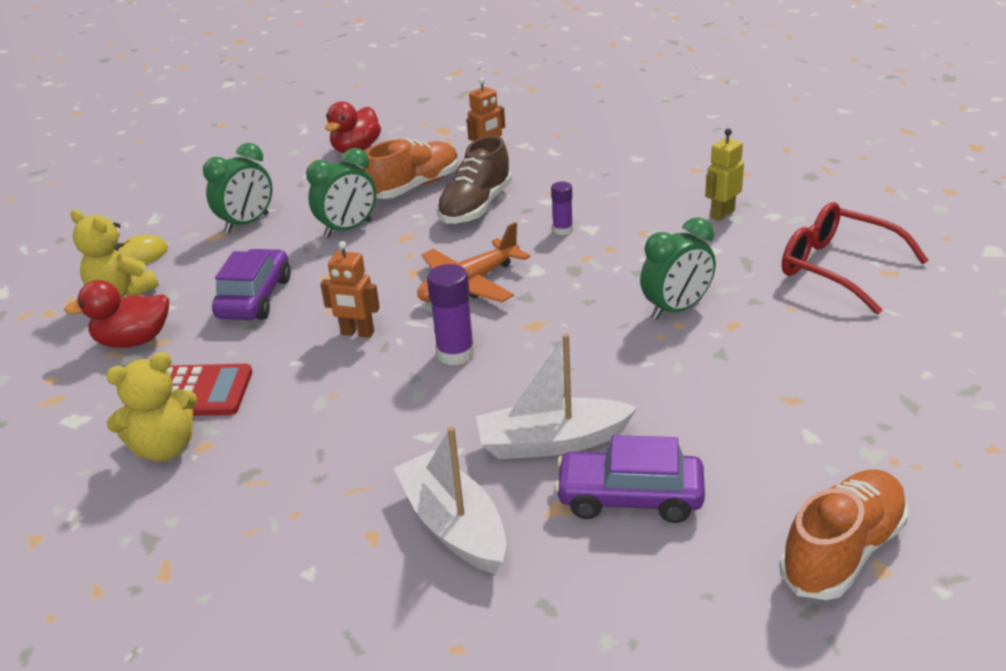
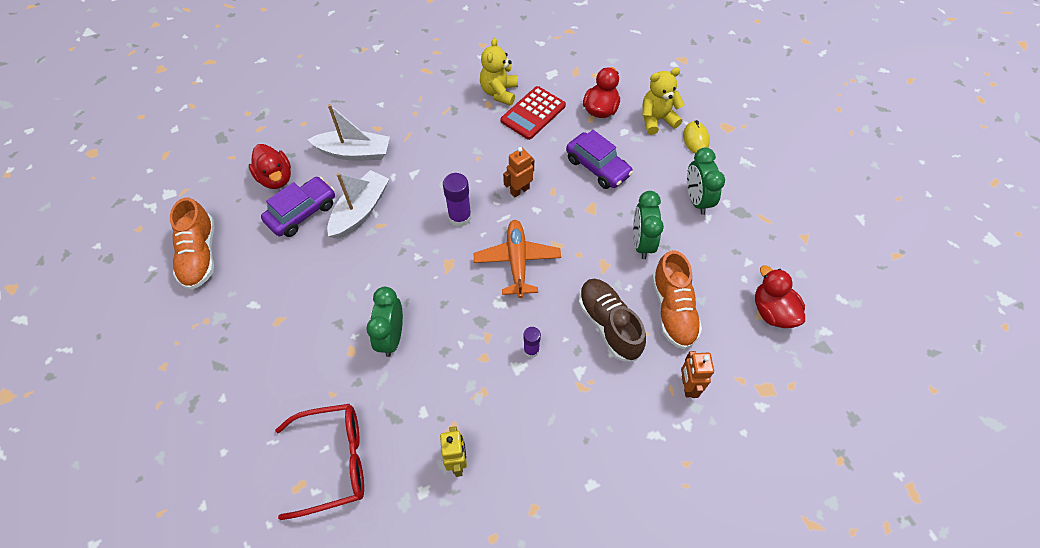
camera: 125 degrees right, 25 degrees up
(611, 582) = (276, 178): none -> red duck

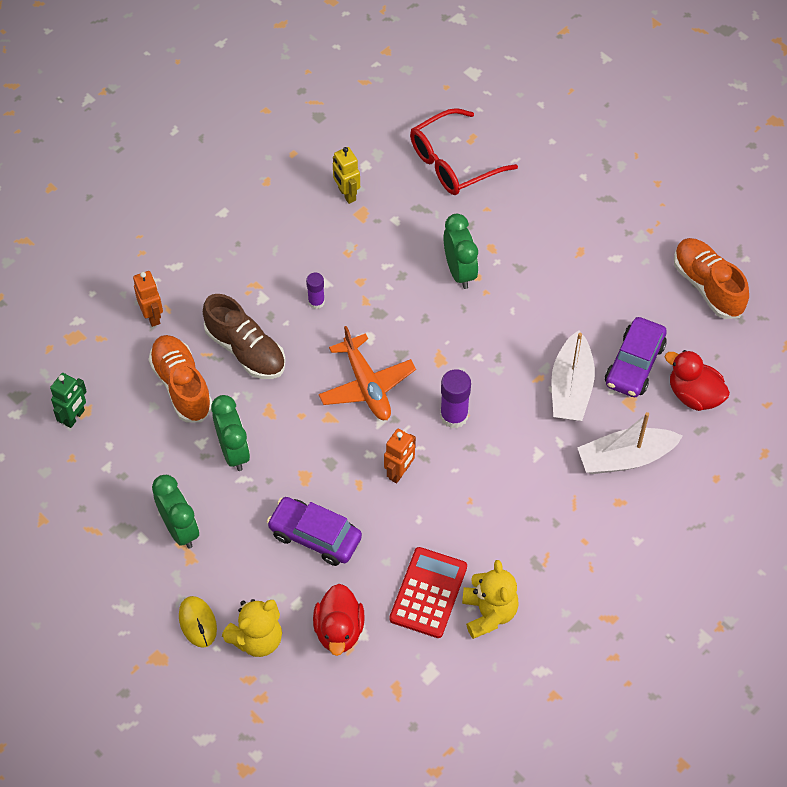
camera: 160 degrees right, 0 degrees up
(772, 311) = (74, 417): red duck -> green robot

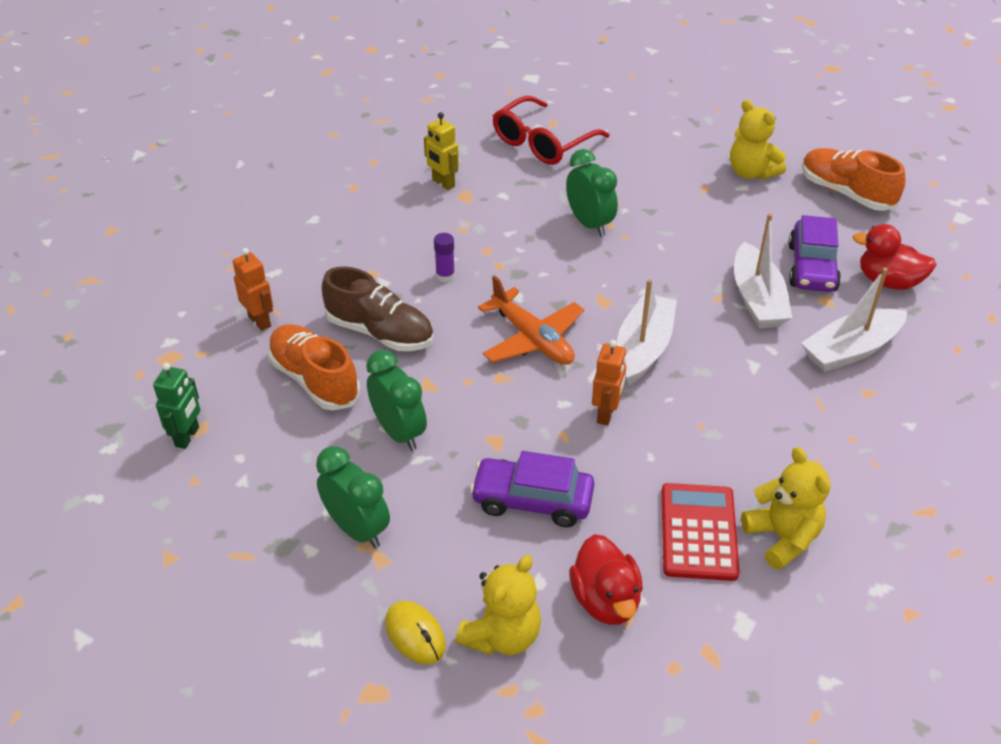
camera: 15 degrees left, 15 degrees down
(454, 416) = (643, 348): purple glue stick -> white boat
(631, 242) = (751, 172): none -> yellow teddy bear

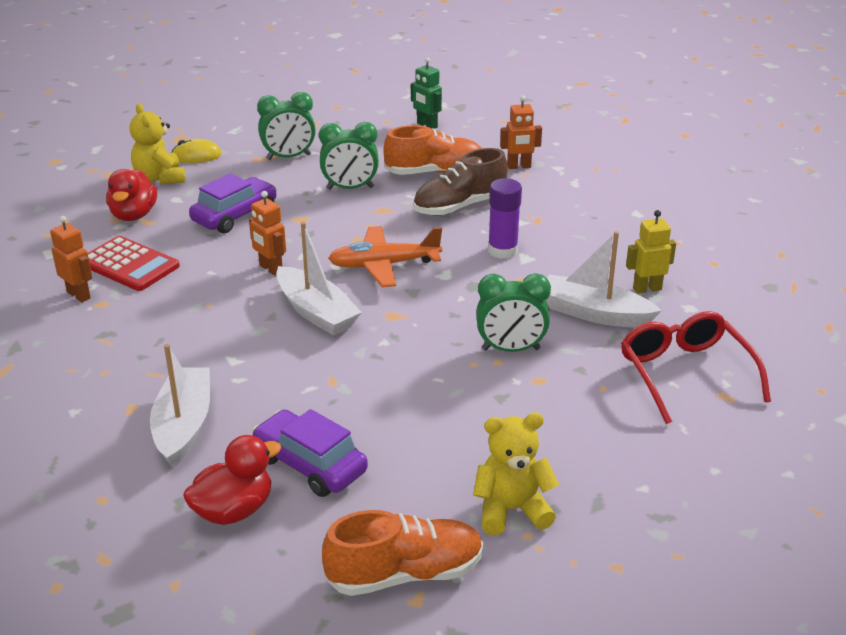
camera: 120 degrees right, 10 degrees down
(445, 275) = (502, 250): purple glue stick -> purple glue stick, size x1.62
(605, 600) = (134, 215): red duck -> red duck turned 105 degrees counterclockwise
(757, 299) = (306, 403): white boat -> white boat (594, 313)
(782, 538) = (79, 295): yellow teddy bear -> orange robot

